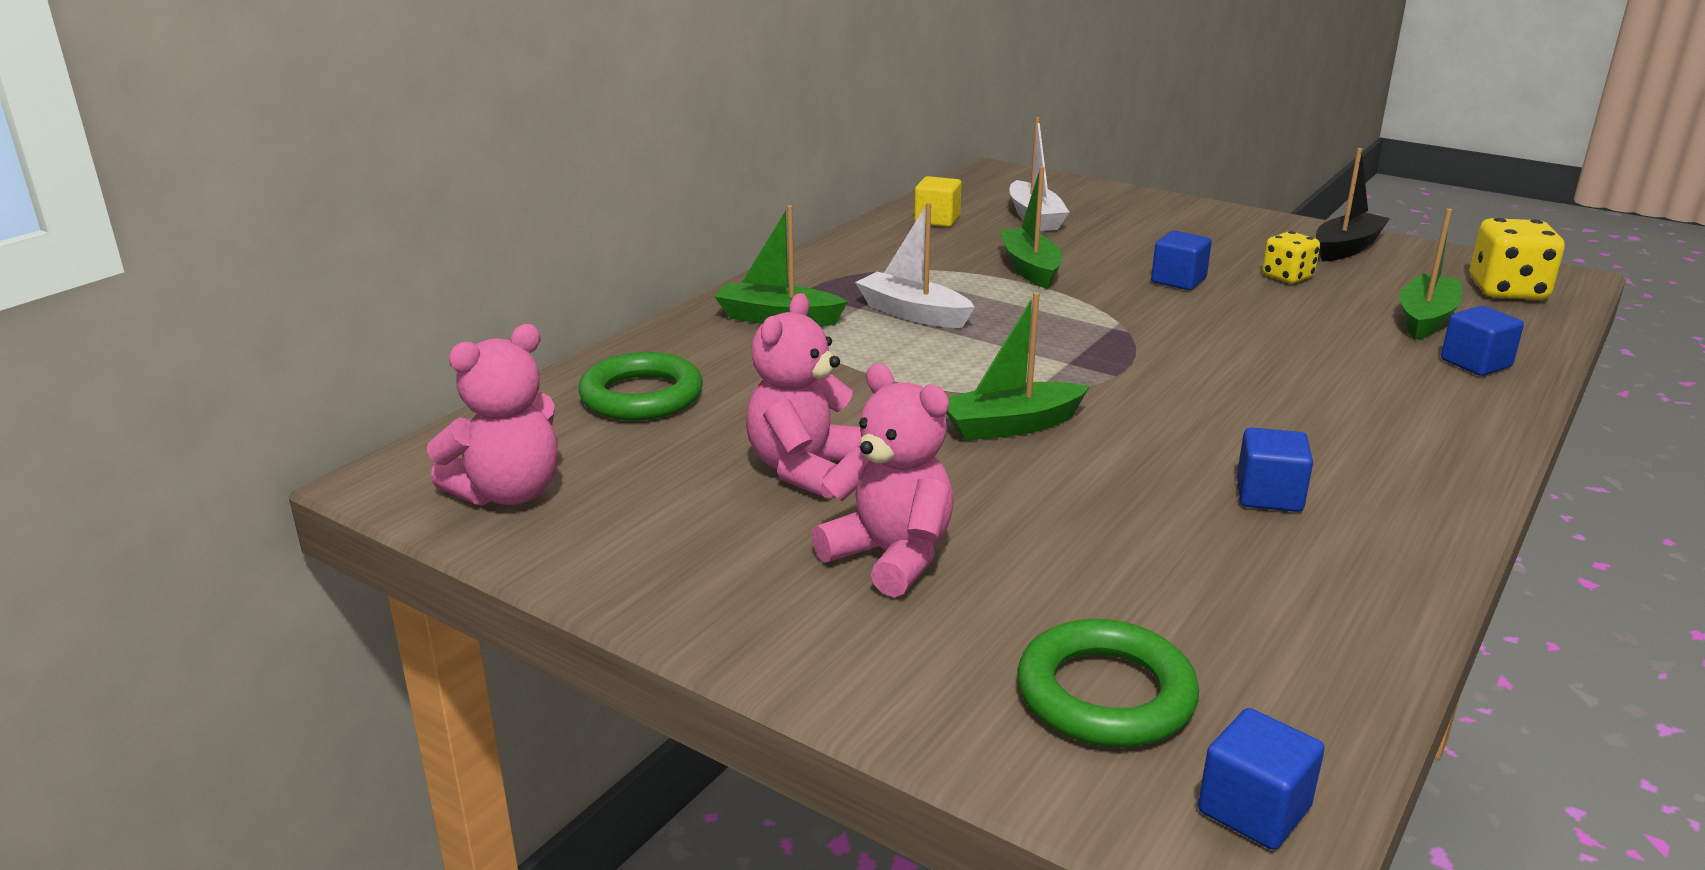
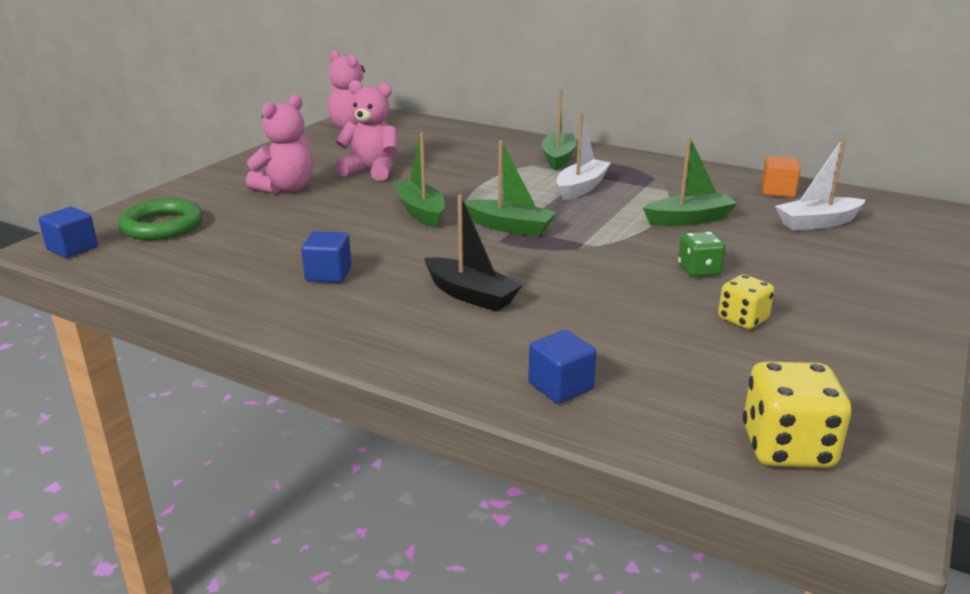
camera: 85 degrees right, 0 degrees up
(641, 396) = (449, 139): green ring -> none
(937, 220) = (777, 191): yellow cube -> orange cube
(1178, 280) = (699, 271): blue cube -> green dice
(1346, 248) = (862, 362): black boat -> black boat (471, 295)
(1425, 319) = (665, 378): green boat -> green boat (509, 227)

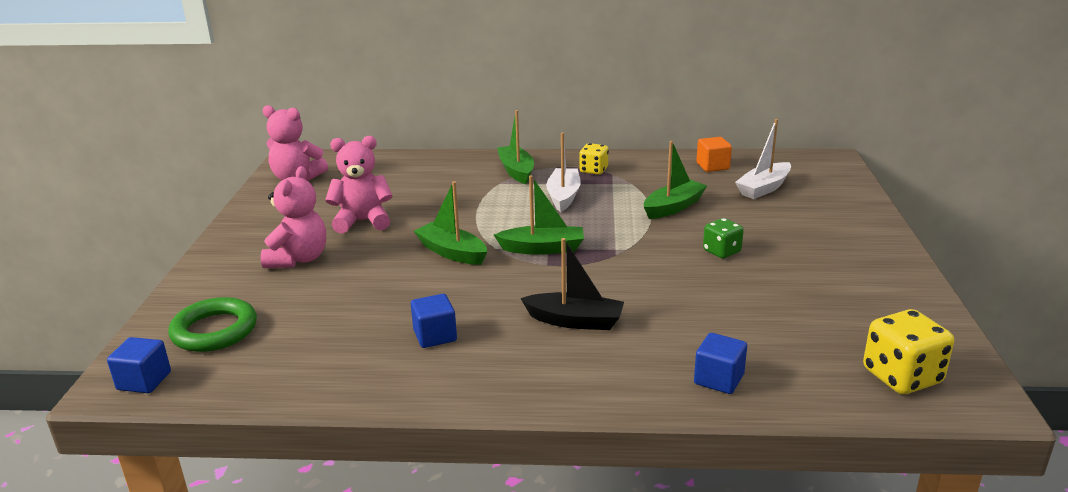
camera: 25 degrees left, 0 degrees up
(742, 319) = (787, 285): yellow dice -> yellow dice (593, 170)

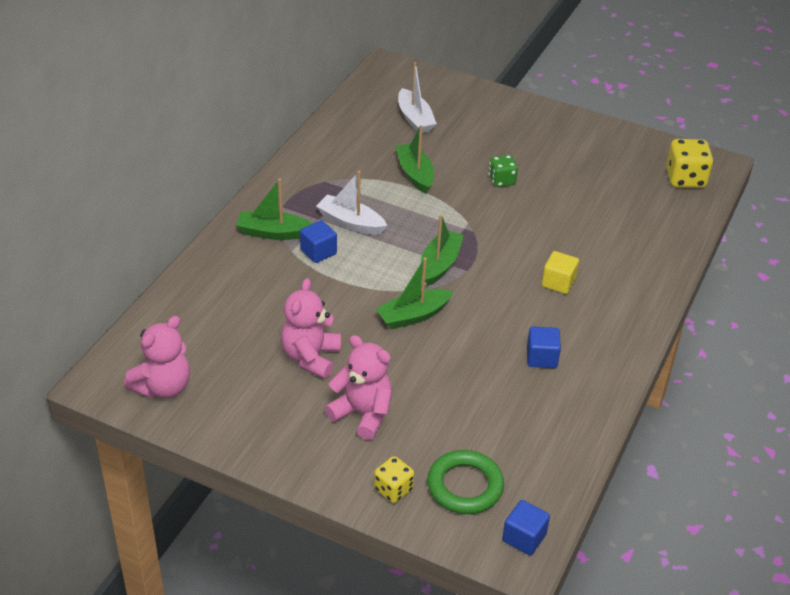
camera: 70 degrees left, 15 degrees up
(575, 321) = (558, 282): black boat -> yellow cube
(593, 170) = (309, 188): yellow dice -> yellow dice (393, 489)
(712, 166) = (354, 125): orange cube -> none
(718, 379) = (657, 246): blue cube -> blue cube (318, 252)

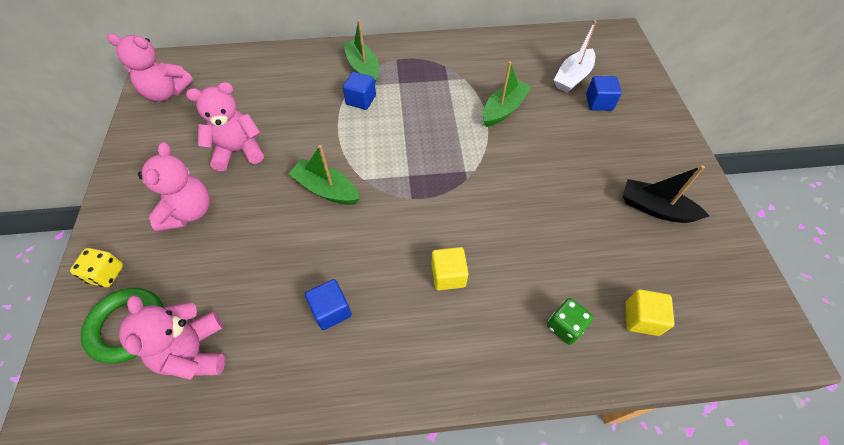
camera: 60 degrees right, 15 degrees up
(350, 223) = (409, 101): white boat -> none
(440, 264) = (404, 176): green boat -> none
(502, 180) = (553, 167): green dice -> green dice (565, 326)
(521, 449) = (194, 352): none -> pink teddy bear
(524, 537) = (73, 410): blue cube -> blue cube (599, 102)
(582, 154) = (655, 209): none -> black boat
(660, 210) = (641, 318): none -> yellow cube
(685, 179) = (719, 320): yellow dice -> none

